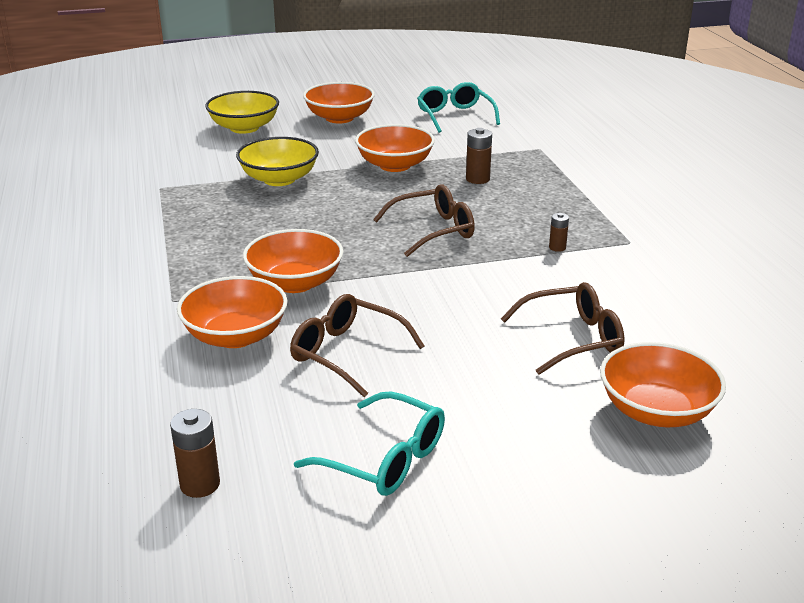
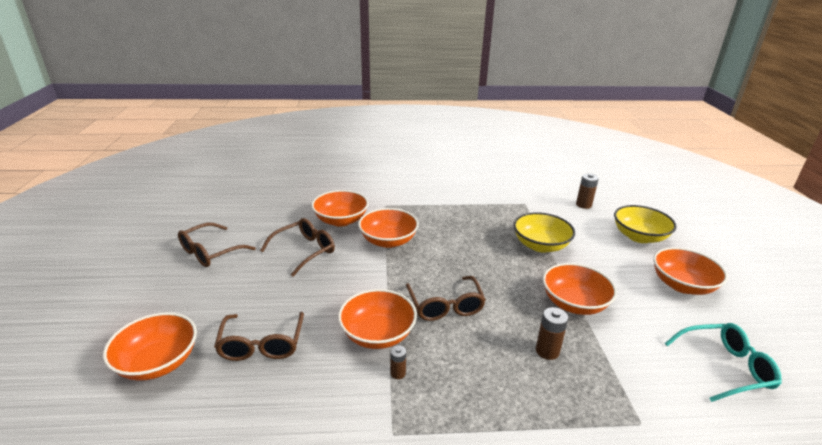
camera: 100 degrees right, 0 degrees up
(200, 484) = (235, 208): brown battery -> brown battery (583, 205)
(384, 458) = (211, 252): turquoise glasses -> brown glasses
(507, 265) = (378, 334): none -> orange bowl

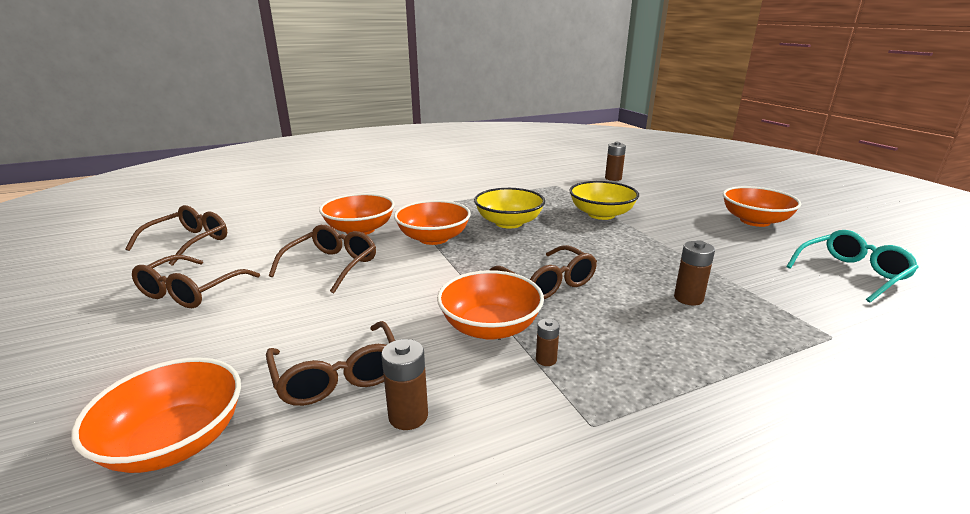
camera: 20 degrees left, 5 degrees down
(226, 208) = (188, 243): none -> brown glasses
(285, 388) = (408, 416): none -> brown battery
(574, 303) = (676, 253): orange bowl -> none
(639, 237) = (684, 193): yellow bowl -> yellow bowl (509, 223)

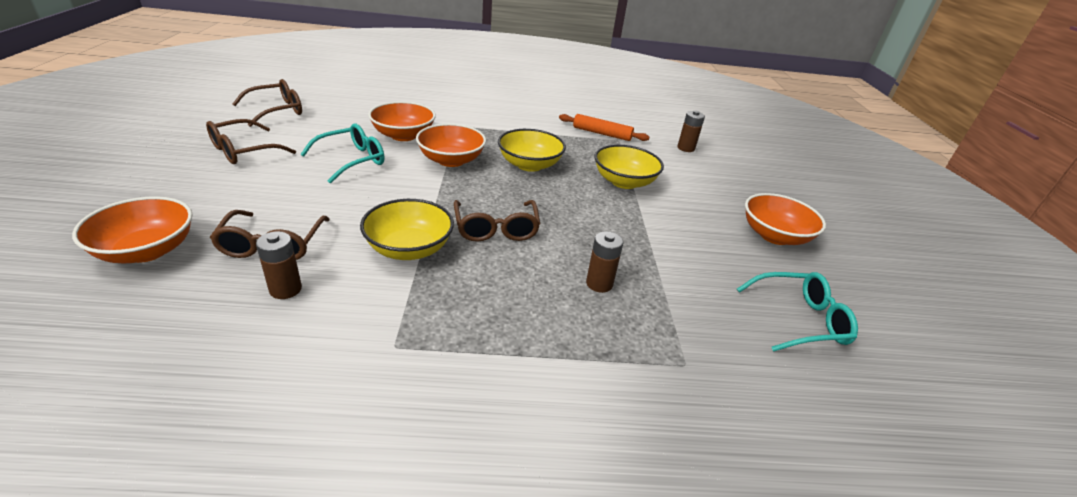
camera: 20 degrees right, 10 degrees up
(331, 266) = (351, 160): brown glasses -> turquoise glasses
(490, 327) = (409, 248): orange bowl -> yellow bowl
(536, 184) = (602, 133): none -> orange rolling pin
(546, 360) = (420, 288): brown battery -> none

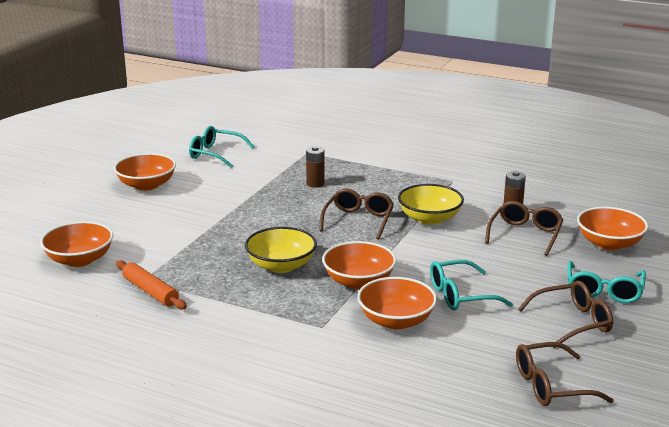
camera: 150 degrees left, 10 degrees down
(194, 184) = (604, 290): none -> turquoise glasses
(624, 182) = (206, 237): yellow bowl -> none
(686, 148) = (79, 260): brown battery -> orange bowl

